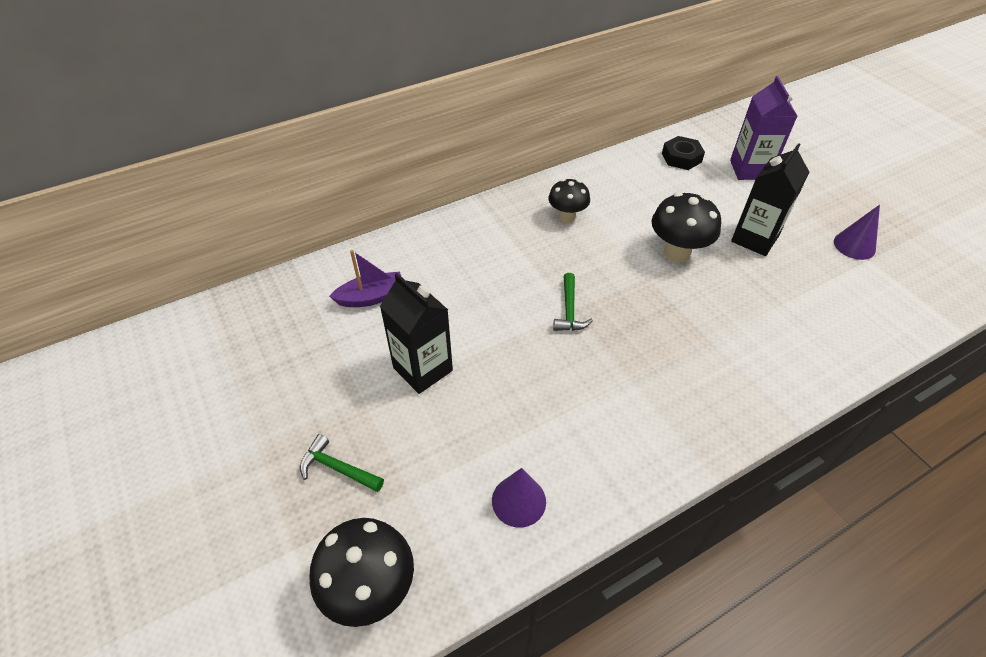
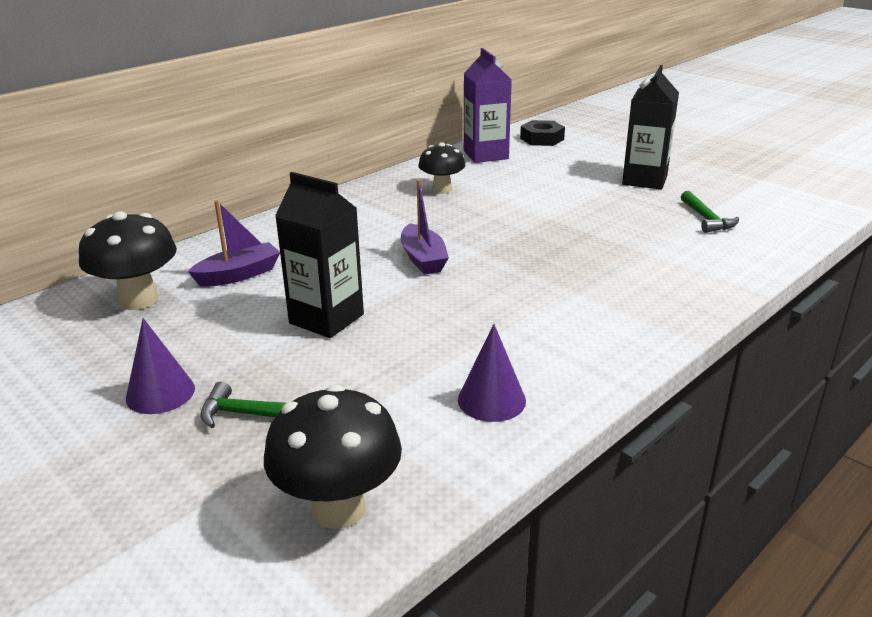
camera: 15 degrees left, 20 degrees down
(521, 310) = (423, 259): none -> purple boat
(569, 310) = (477, 252): green hammer -> green hammer (706, 219)
(677, 253) = (571, 198): black mushroom -> black mushroom (139, 300)
(749, 170) = (614, 139): purple carton -> purple carton (485, 155)
(854, 245) = (742, 172): purple cone -> purple cone (160, 393)

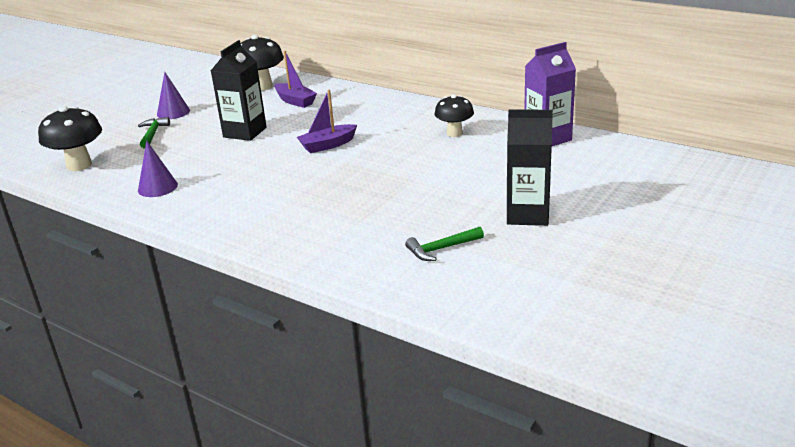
camera: 80 degrees right, 0 degrees up
(542, 139) = (613, 157): black nut -> none

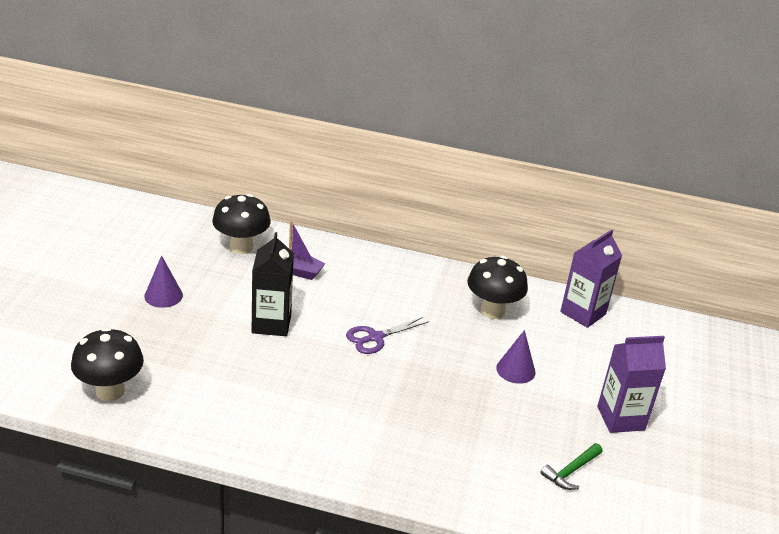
camera: 25 degrees left, 5 degrees up
(153, 134) = (164, 333): green hammer -> none
(157, 187) = (230, 417): purple cone -> purple cone (515, 370)
(328, 145) = (375, 337): purple boat -> purple scissors
(454, 133) = (492, 311): black mushroom -> black mushroom, size x1.51
(528, 215) = (621, 418): black carton -> purple carton

